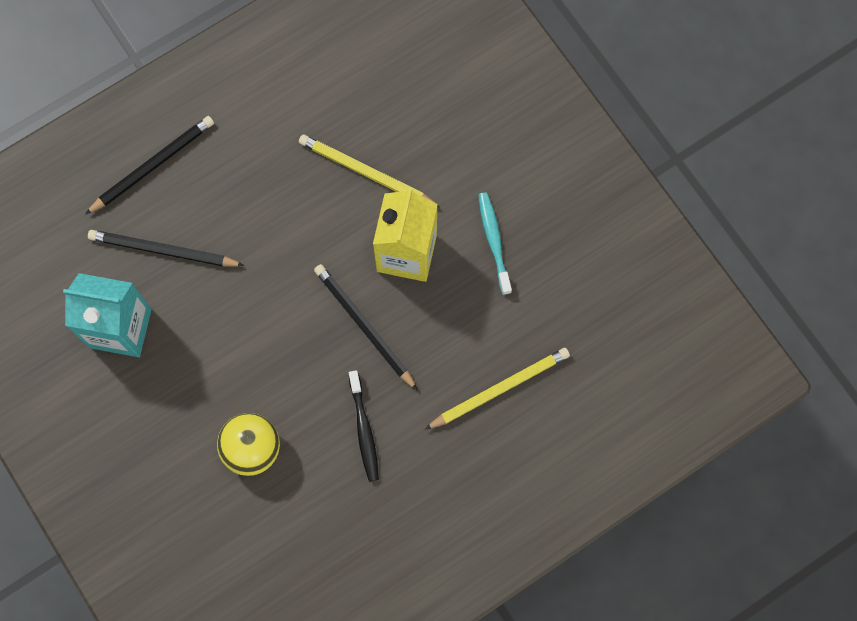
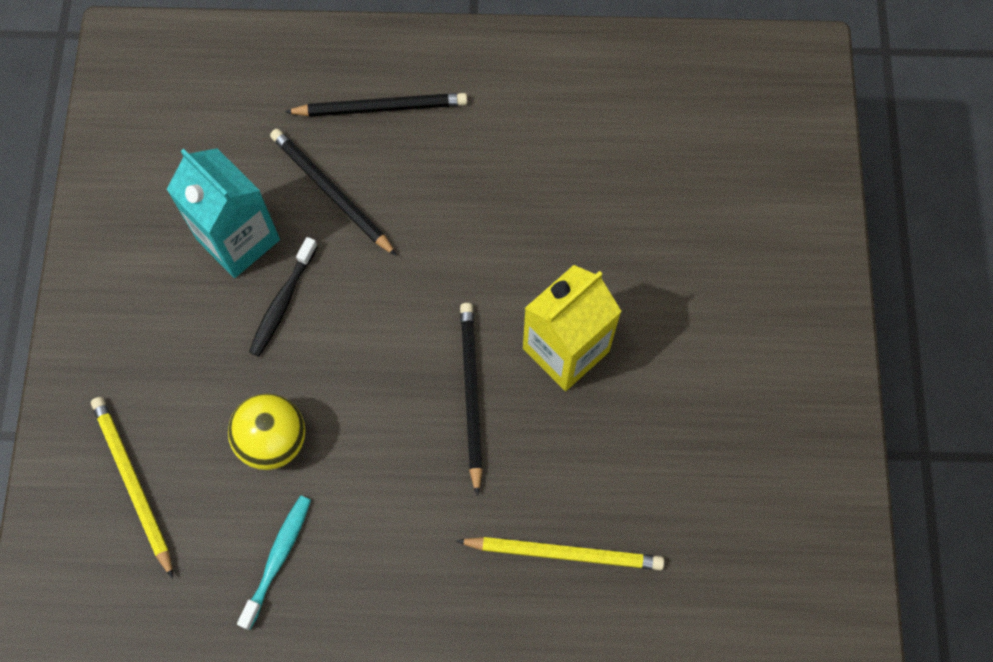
camera: 35 degrees right, 5 degrees down
(364, 430) = (395, 499): black toothbrush -> black toothbrush (282, 302)
(366, 173) = (581, 244): yellow pencil -> yellow pencil (133, 483)
(494, 241) = (664, 397): turquoise toothbrush -> turquoise toothbrush (278, 558)

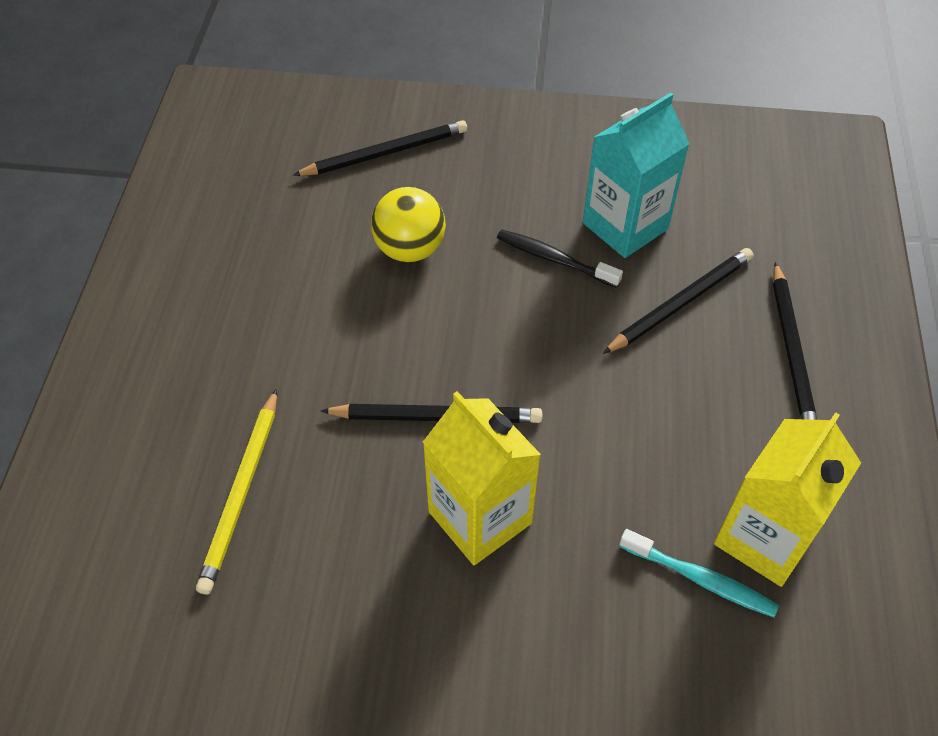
camera: 95 degrees right, 15 degrees down
(133, 483) = (385, 153): yellow pencil -> black pencil
(278, 558) = (295, 250): turquoise toothbrush -> turquoise toothbrush (700, 579)
(559, 140) = (764, 537): none -> yellow carton

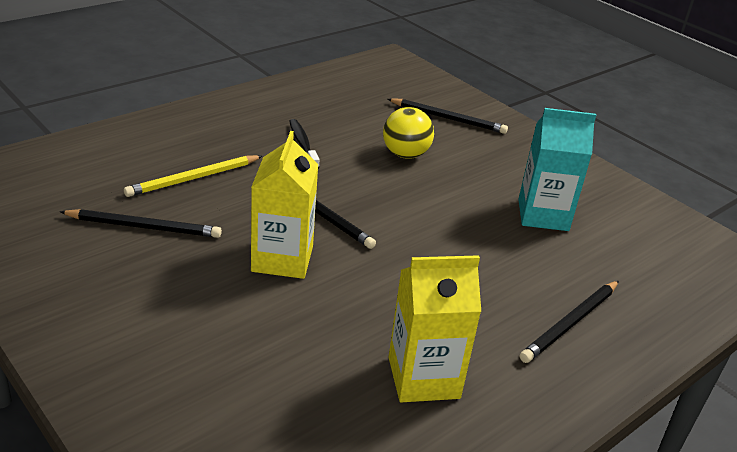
camera: 40 degrees right, 20 degrees down
(554, 259) = (478, 202): black toothbrush -> black toothbrush (303, 144)
(680, 302) = (528, 261): black pencil -> black pencil (144, 227)
(700, 579) = (358, 364): turquoise toothbrush -> none

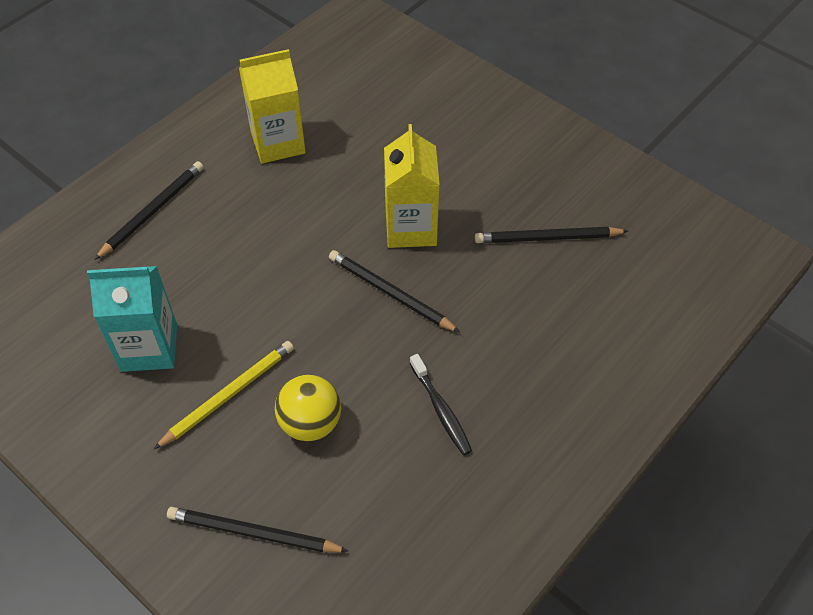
camera: 175 degrees right, 20 degrees up
(193, 178) = (537, 315): yellow pencil -> yellow pencil (228, 395)

